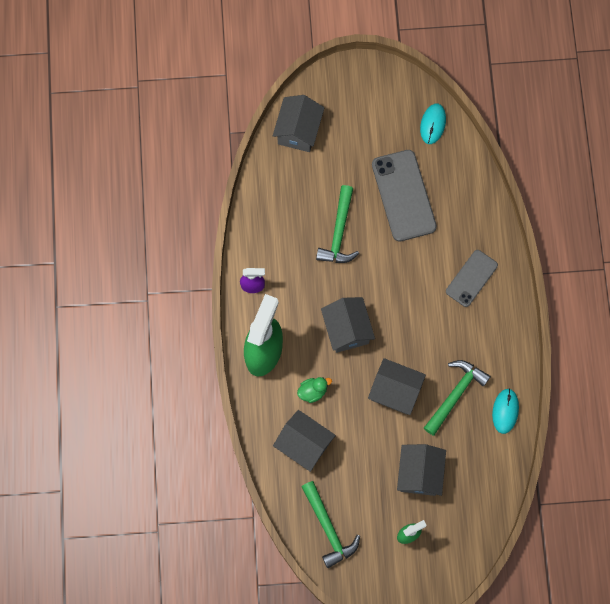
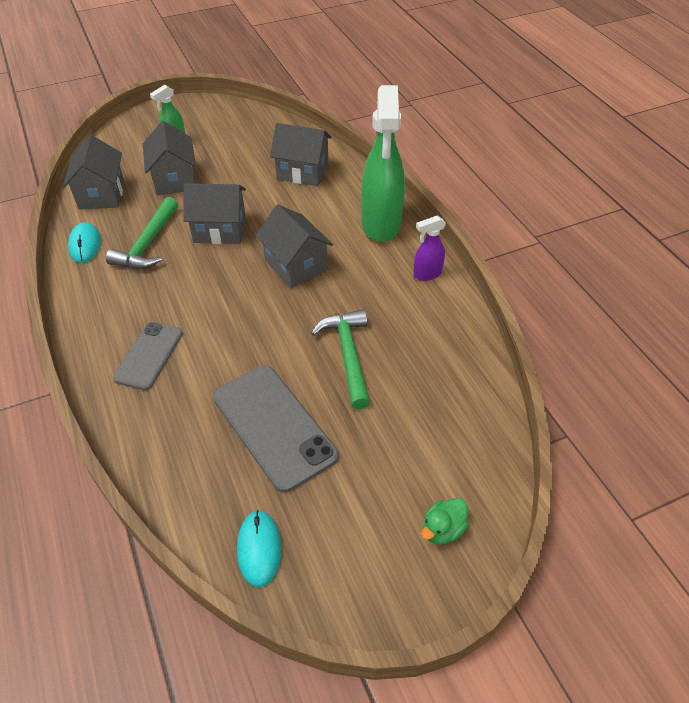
camera: 160 degrees right, 25 degrees down
(298, 131) = (470, 465): grey house -> grey house (101, 194)
(313, 391) = (311, 208): green duck -> green duck (442, 529)
(328, 528) = (254, 129): green hammer -> none

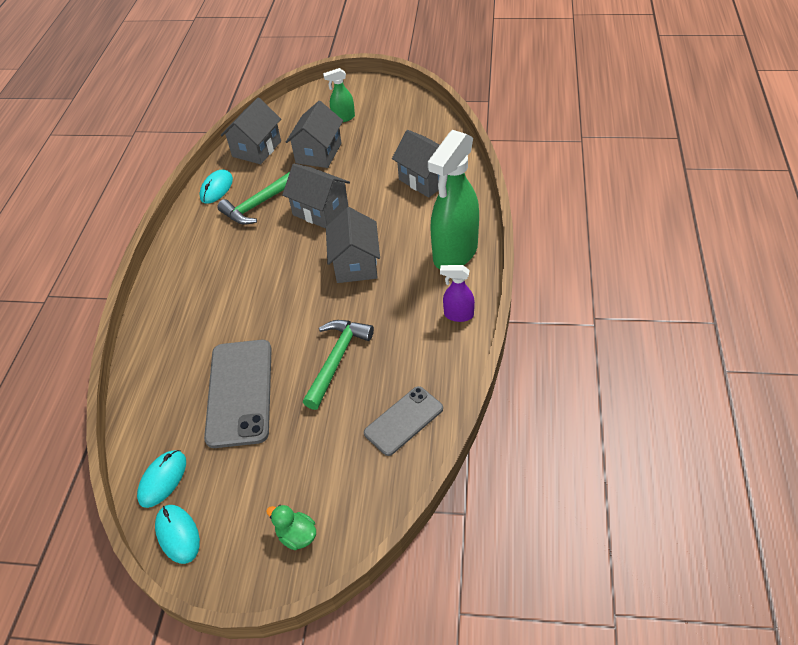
camera: 35 degrees right, 0 degrees up
(149, 355) = (196, 297): grey phone -> grey phone (403, 420)
(321, 593) = (178, 534): none -> turquoise mouse
(442, 529) = (297, 535): green duck -> green duck turned 45 degrees clockwise

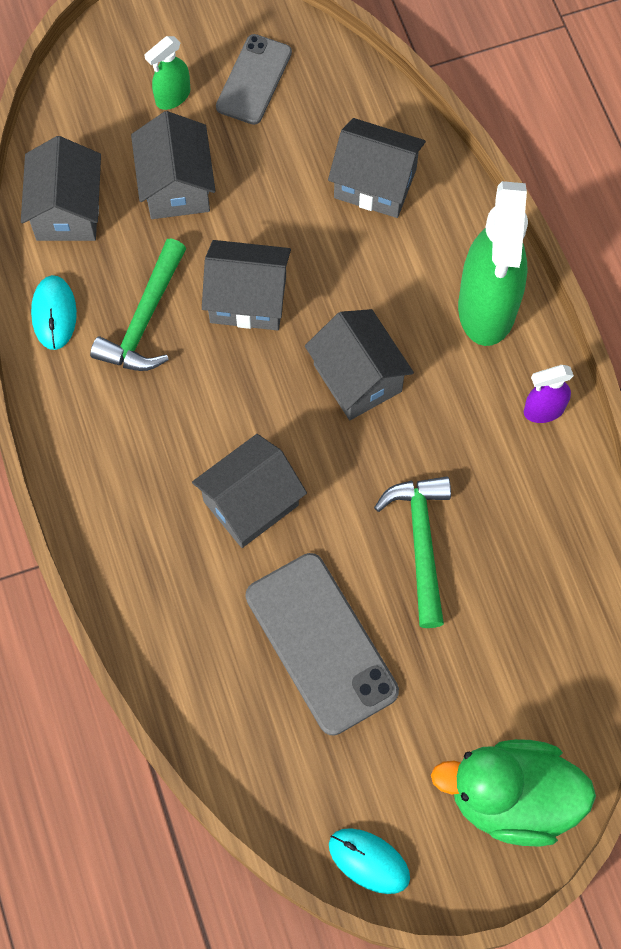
camera: 30 degrees left, 20 degrees up
(162, 479) = (301, 803): turquoise mouse -> none
(252, 305) = (251, 503): none -> grey house
(297, 535) = (512, 798): green duck -> green duck, size x2.24
(403, 420) = (555, 596): grey phone -> grey phone (254, 80)

